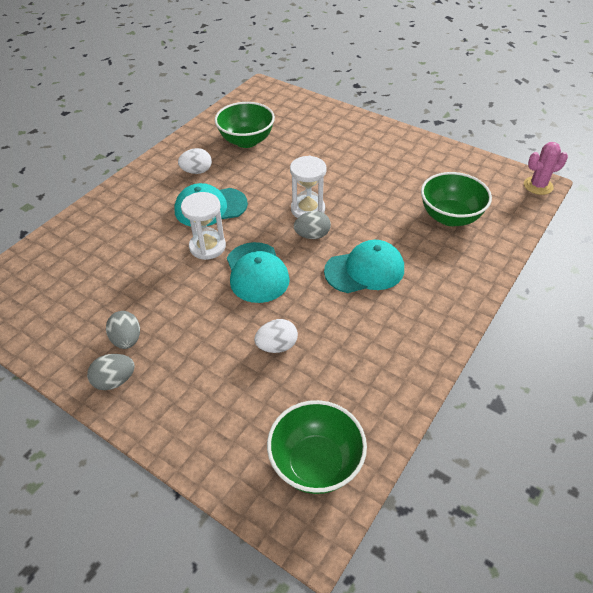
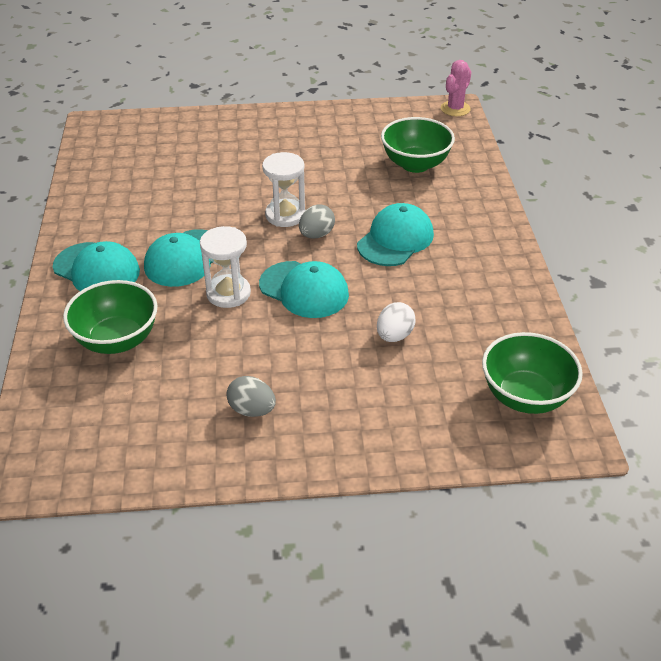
camera: 40 degrees left, 5 degrees down
(115, 381) = (285, 447): grey egg -> none
(154, 187) = (97, 269): none -> turquoise cap
(197, 171) = (126, 233): white egg -> none
(246, 141) = (144, 182): green bowl -> green bowl (117, 340)

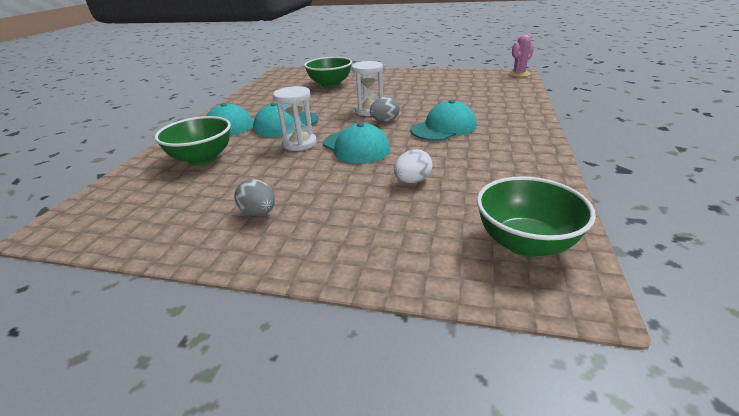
camera: 20 degrees right, 10 degrees down
(415, 164) = (478, 95): green bowl -> green bowl (330, 84)

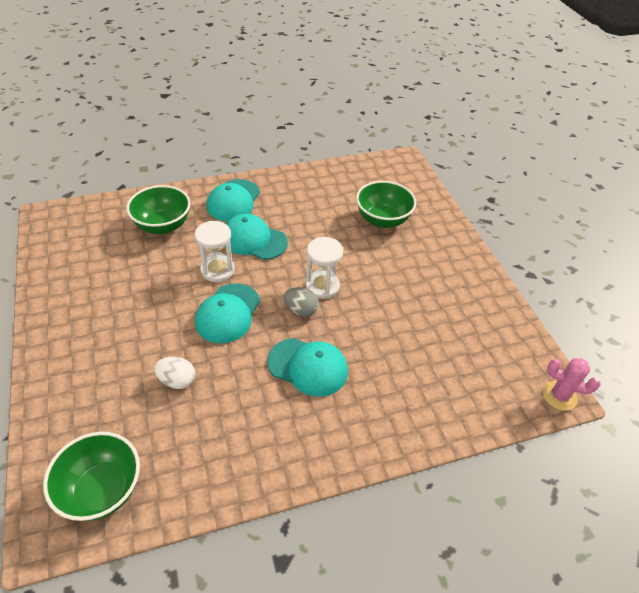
camera: 55 degrees right, 15 degrees up
(259, 213) = (94, 305): grey egg -> none

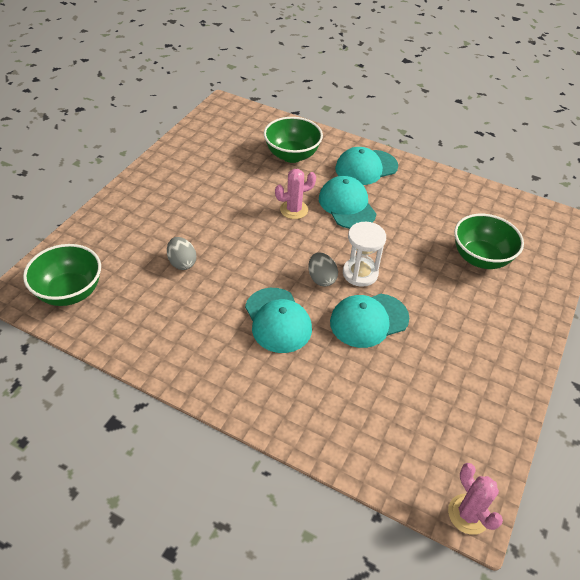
camera: 45 degrees right, 0 degrees up
(177, 380) = (182, 263): white egg -> grey egg
(217, 270) = (294, 210): white hourglass -> pink cactus
(228, 313) = (266, 243): turquoise cap -> turquoise cap (368, 320)

